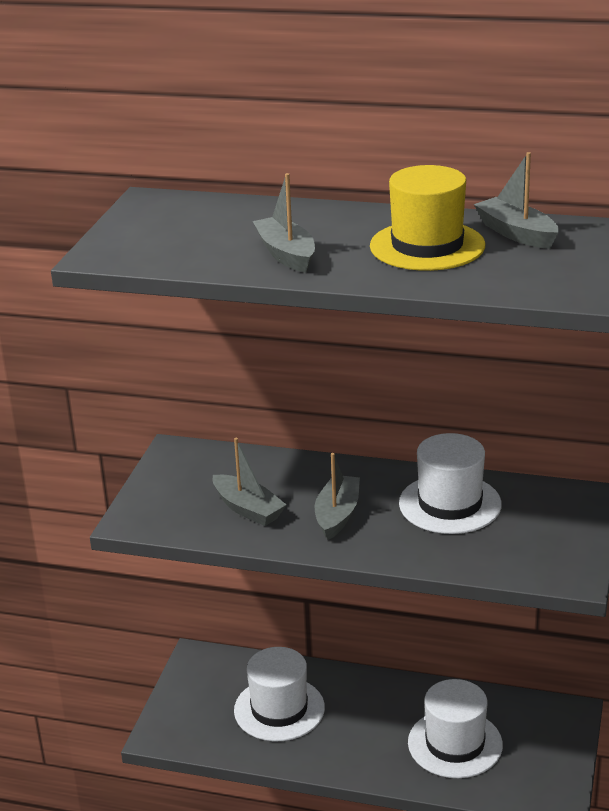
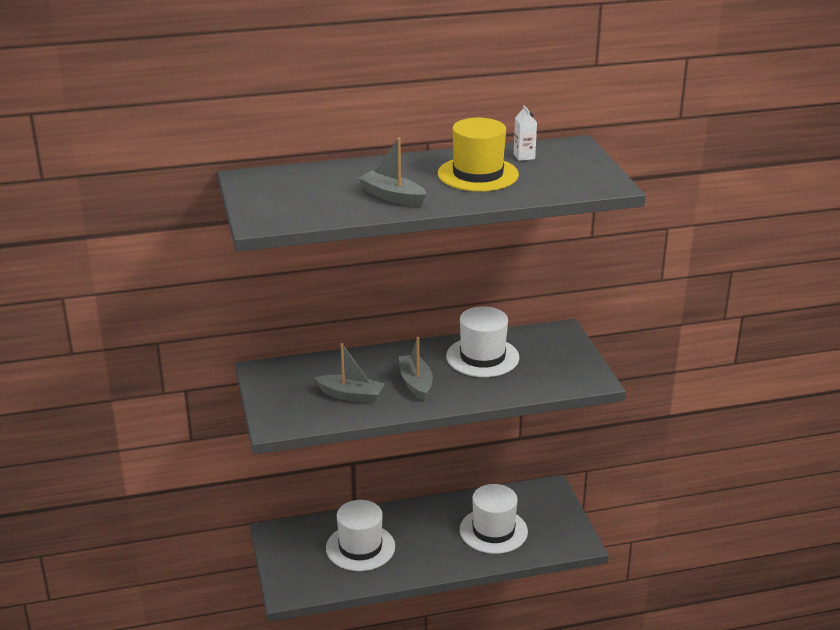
camera: 30 degrees left, 0 degrees up
(516, 233) = (524, 156): grey boat -> white carton

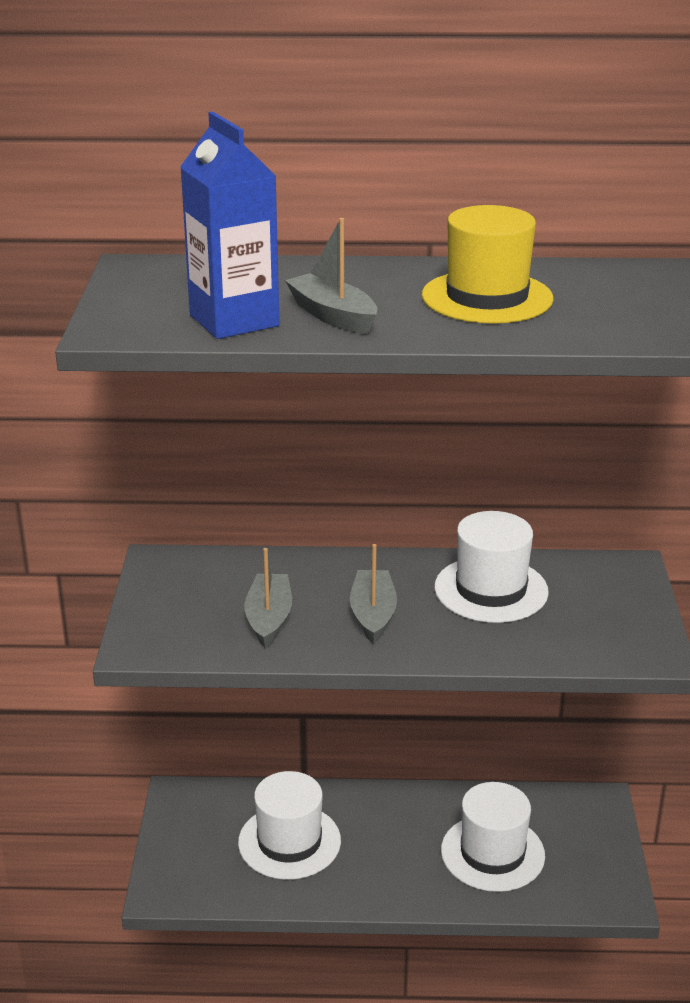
camera: 15 degrees right, 0 degrees up
(334, 207) = (234, 321): none -> blue carton
(351, 395) = (269, 619): grey boat -> grey boat turned 120 degrees counterclockwise
(524, 156) = (576, 279): white carton -> none

